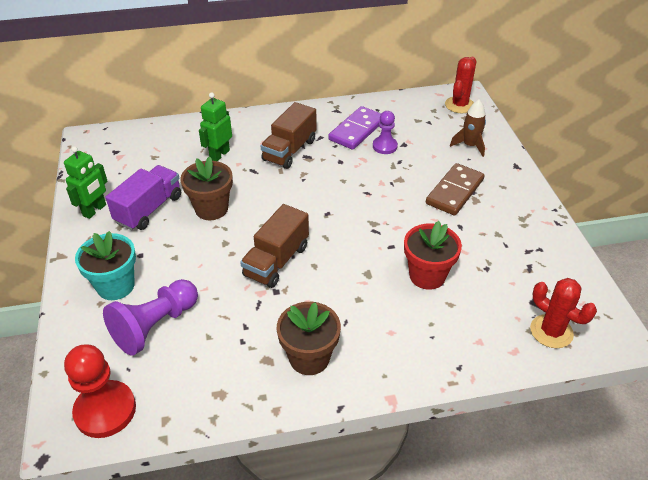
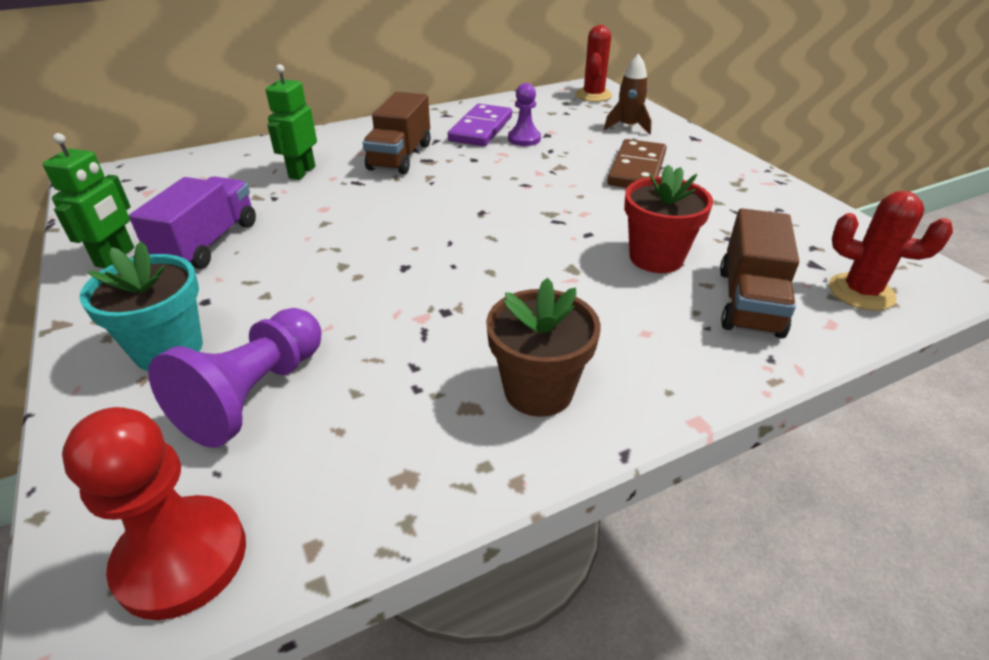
camera: 15 degrees left, 5 degrees down
(211, 209) = (308, 230): brown flower pot -> none
(276, 261) = (431, 275): brown truck -> brown truck (749, 301)

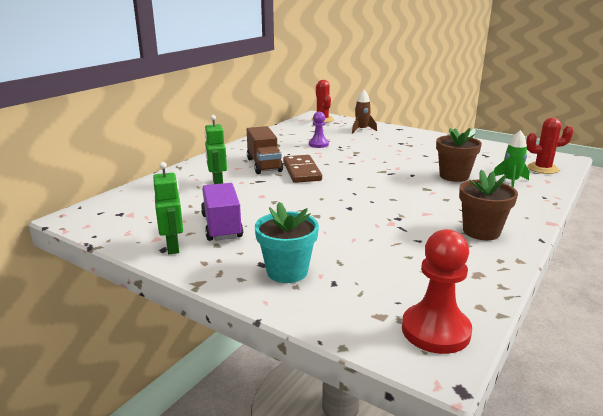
camera: 30 degrees left, 15 degrees down
(254, 394) = (364, 272): purple pawn -> none
(480, 129) = (287, 144): purple domino -> none
(636, 169) = (393, 146): brown domino -> brown domino (301, 171)
(656, 258) = (454, 176): red flower pot -> brown flower pot
(749, 301) = (510, 181): brown truck -> green rocket

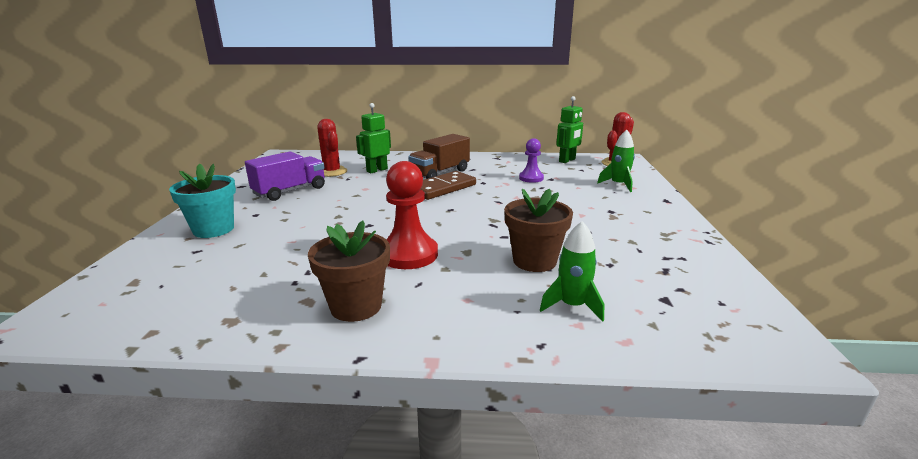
camera: 60 degrees right, 0 degrees up
(173, 247) = (245, 187): green robot -> green robot (567, 160)
(361, 130) = (618, 185): brown rocket -> green rocket
(435, 331) = (101, 313): red pawn -> red pawn (409, 254)
(542, 168) = (685, 330): red cactus -> red cactus (332, 172)

